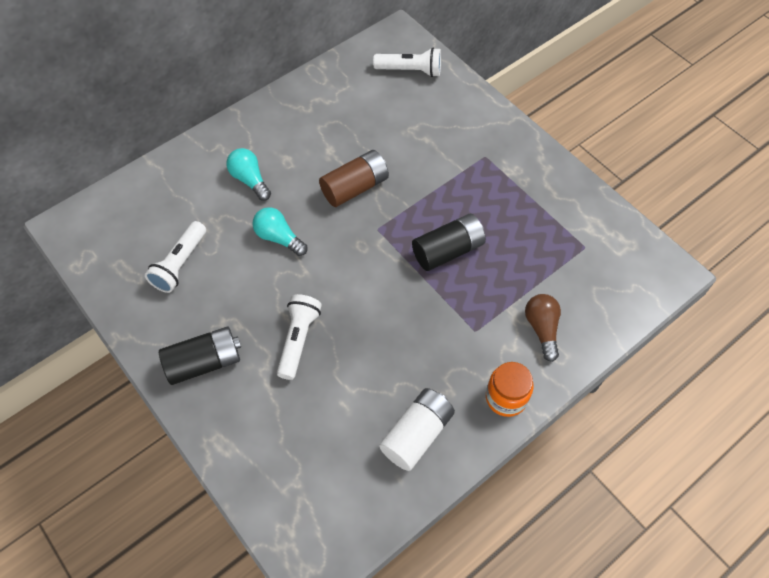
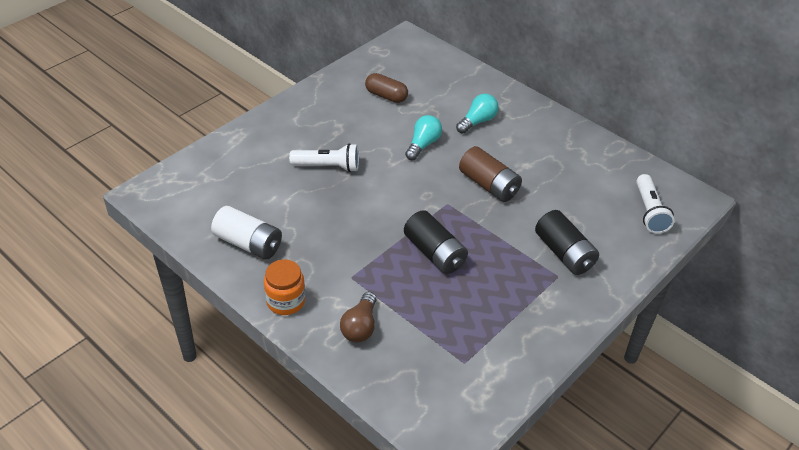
camera: 80 degrees right, 15 degrees down
(180, 264) = (386, 96): white flashlight -> brown capsule
(204, 362) = (302, 120): black battery -> black battery (564, 253)
(542, 329) = (360, 326): brown light bulb -> brown light bulb turned 120 degrees clockwise

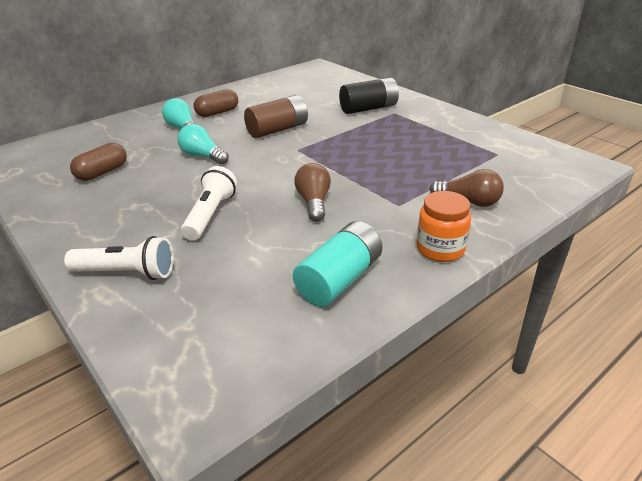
camera: 80 degrees left, 10 degrees down
(248, 243) = (339, 279): white battery -> turquoise battery
(350, 222) = (314, 202): none -> brown light bulb
(434, 253) = (365, 159): black battery -> none
(520, 137) = (217, 113): none -> brown capsule
(649, 212) = (327, 79): white flashlight -> white flashlight (126, 273)

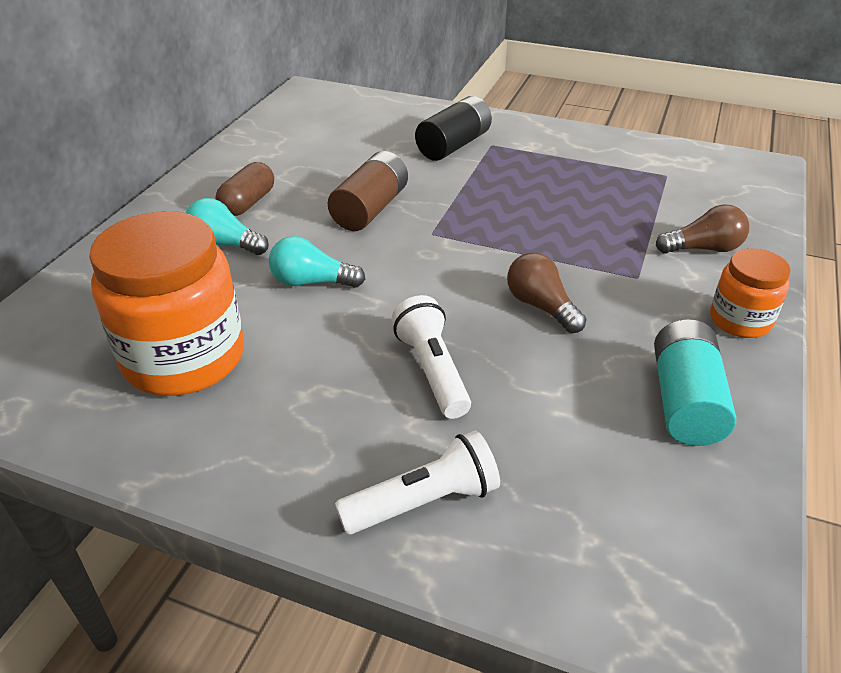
camera: 30 degrees left, 5 degrees up
(102, 172) = (184, 358): brown capsule -> orange jar

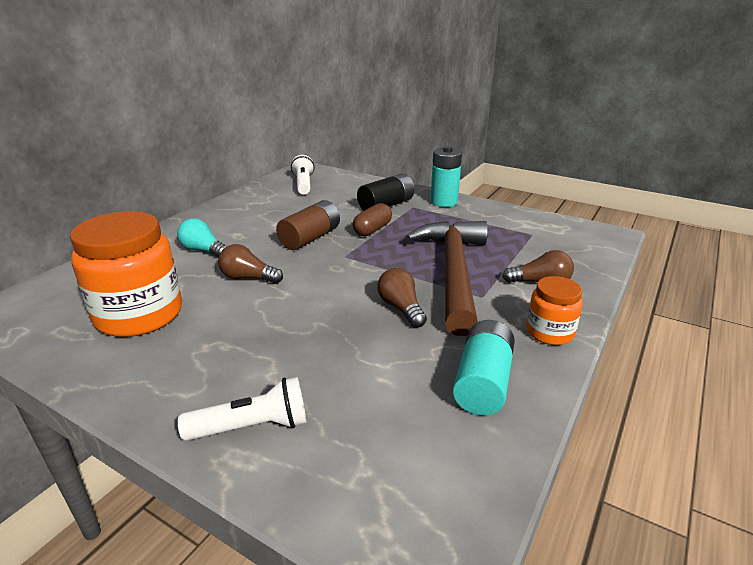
camera: 10 degrees right, 10 degrees down
(248, 203) = (231, 228): brown capsule -> brown capsule (372, 230)
(312, 282) = (248, 278): turquoise light bulb -> brown light bulb
(432, 370) = (303, 341): white flashlight -> white flashlight (303, 184)
(531, 133) = (444, 202): none -> turquoise battery
(587, 244) = (453, 272): none -> brown hammer

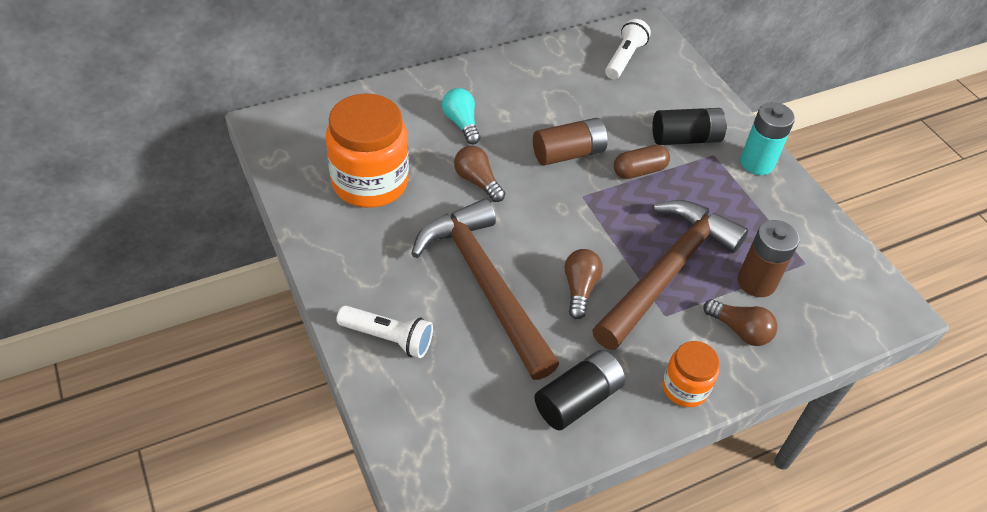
camera: 30 degrees right, 20 degrees up
(317, 340) = (485, 284): none -> brown hammer
(483, 382) = (578, 399): turquoise battery -> black battery
(517, 254) = (756, 282): none -> brown battery

